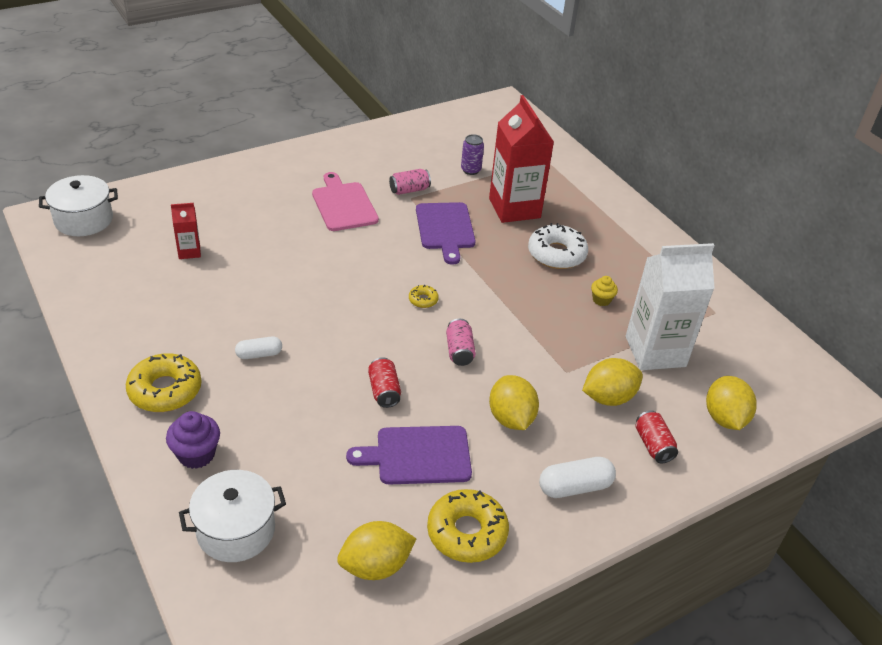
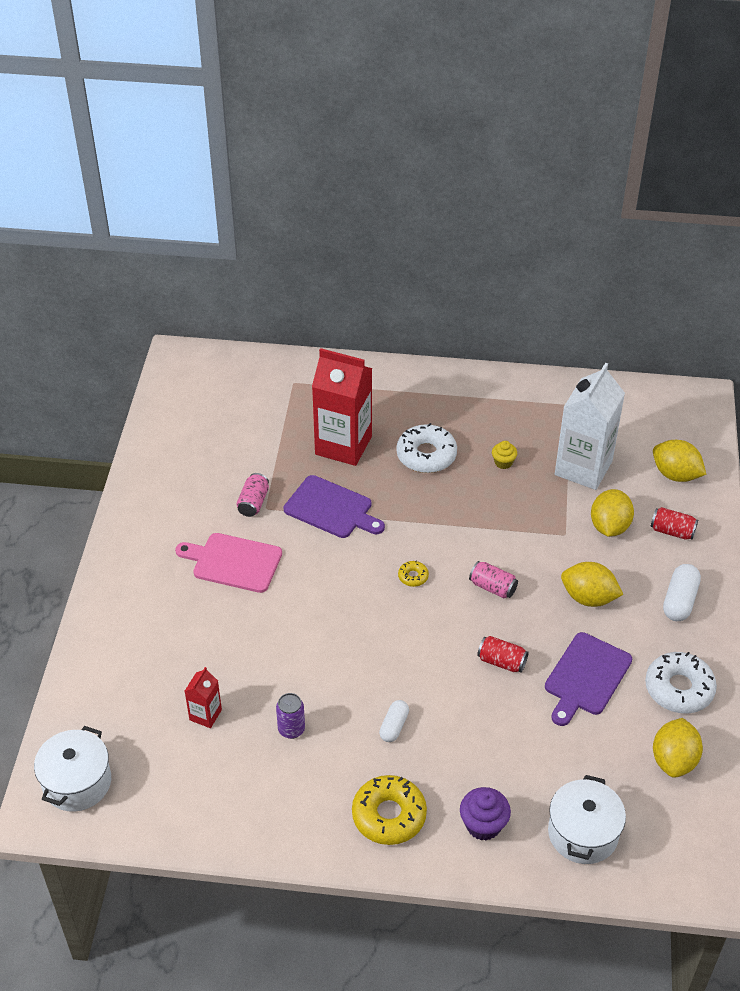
camera: 50 degrees left, 5 degrees up
(467, 532) = (679, 688): yellow donut -> white donut
(470, 170) = (262, 442): purple can -> purple can (291, 729)

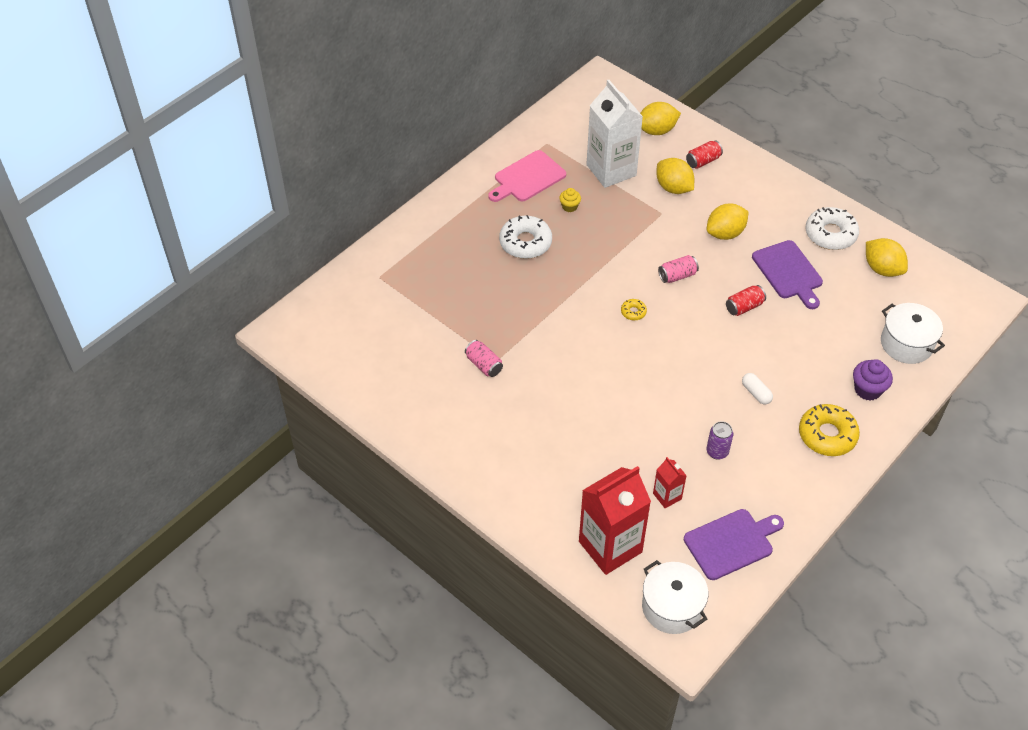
camera: 55 degrees left, 5 degrees up
(233, 562) = (534, 407): pink cutting board -> pink cutting board (527, 178)
(331, 508) = (530, 323): purple cutting board -> purple cutting board (731, 543)
(343, 445) = (473, 283): red carton -> red carton (610, 547)
(679, 601) = (762, 192): white capsule -> none

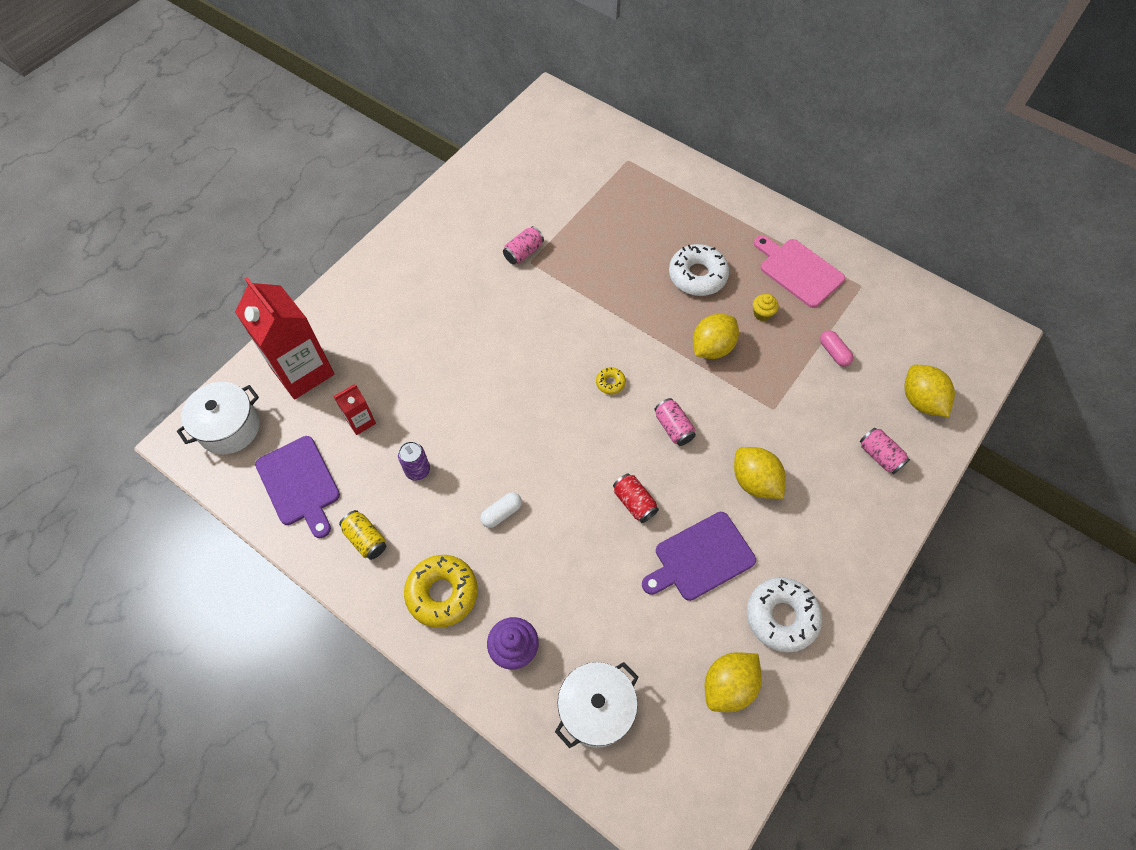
camera: 85 degrees right, 10 degrees up
(611, 170) = (834, 353): white carton -> pink capsule
(673, 188) = (821, 421): yellow lemon -> yellow lemon (712, 347)
(703, 161) = (879, 456): red can -> pink can
(783, 489) = (366, 539): none -> yellow can

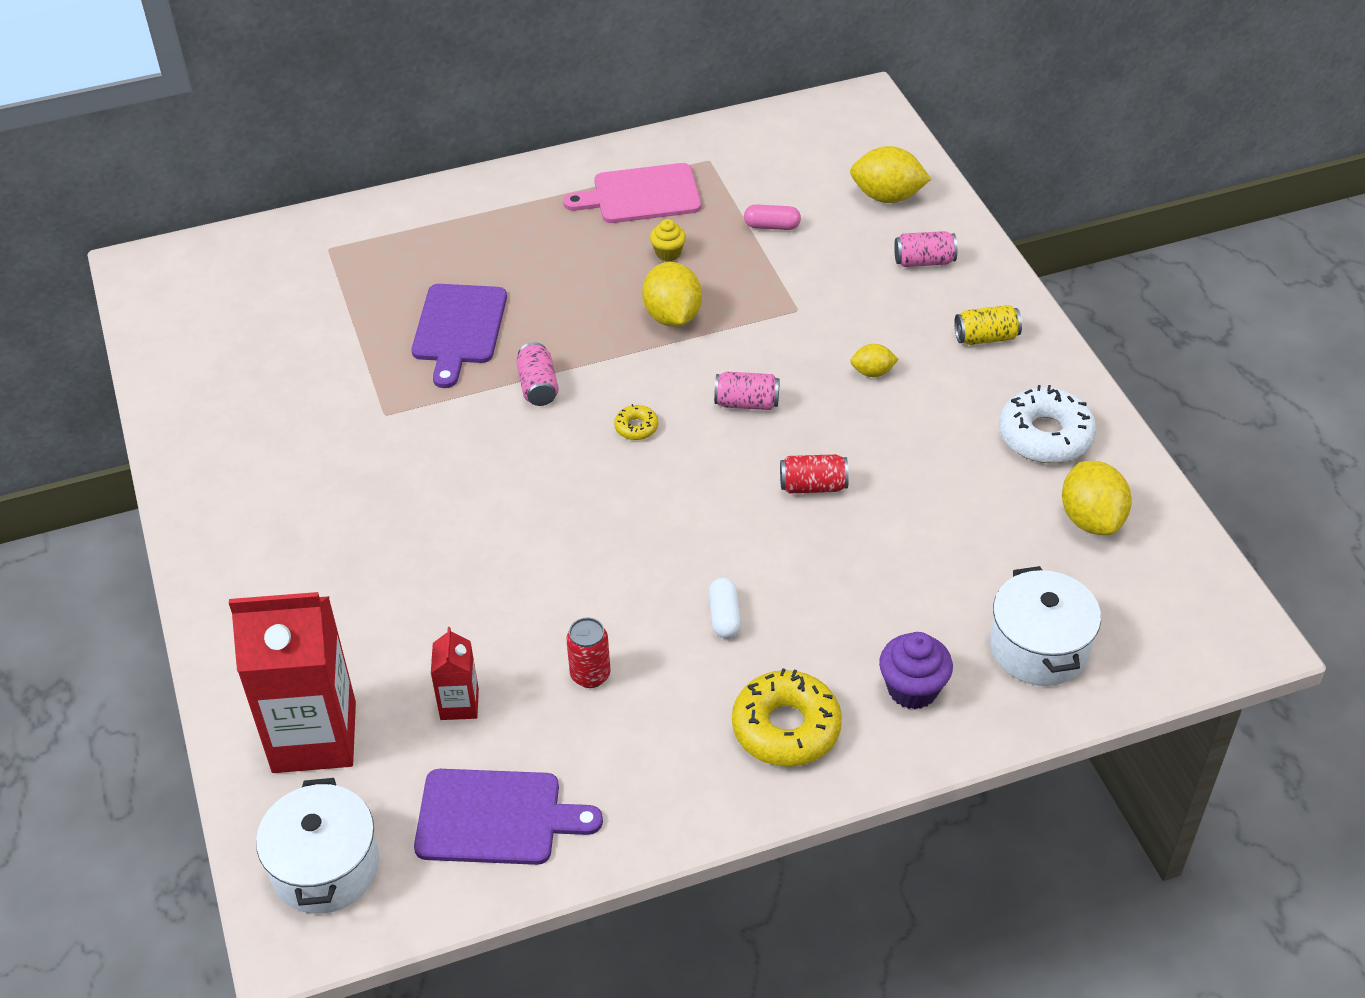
camera: 55 degrees left, 15 degrees down
(366, 539) = (644, 776): yellow can -> yellow can (986, 337)
(417, 470) = (590, 675): purple can -> red can
(523, 252) = (363, 413): pink can -> pink can (538, 387)
(697, 276) = (563, 277): white donut -> none
(701, 558) = (927, 464): purple cutting board -> purple cutting board (459, 328)
(754, 481) = (872, 372): yellow lemon -> yellow lemon, size x0.54

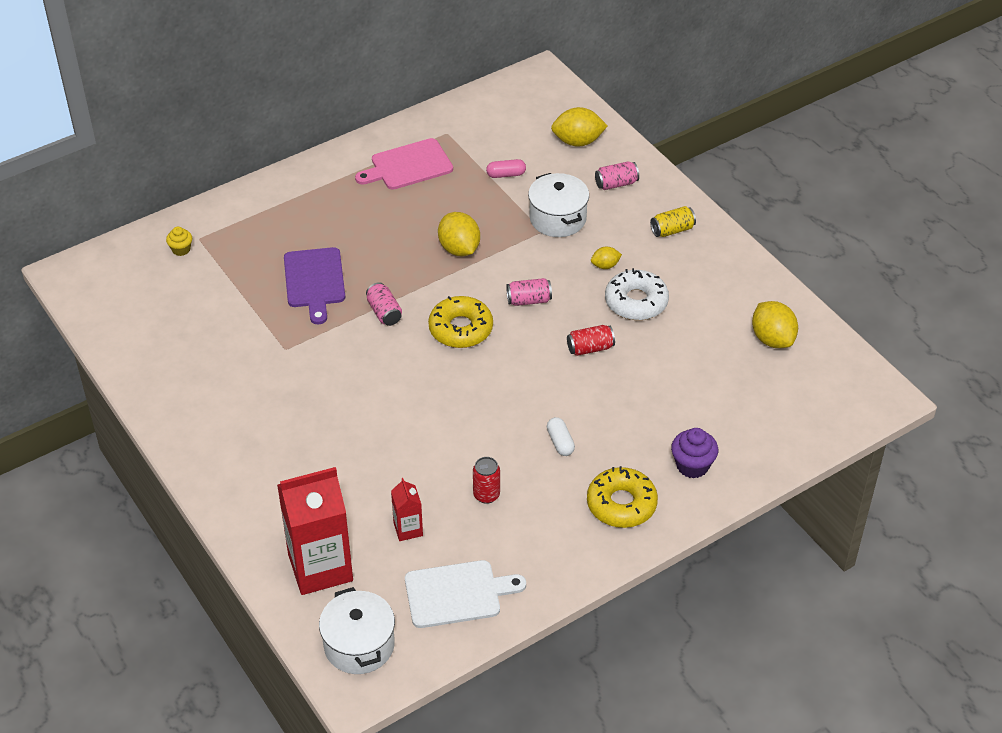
camera: 15 degrees left, 0 degrees up
(495, 817) = (457, 594): purple cutting board -> white cutting board
(636, 427) = (460, 329): yellow donut -> yellow donut, size x2.14
(668, 253) = (441, 204): yellow cupcake -> yellow cupcake (181, 249)
(1039, 647) = (762, 425): white pot -> white pot (557, 218)
(1045, 436) = (728, 290): white donut -> white donut (636, 302)

